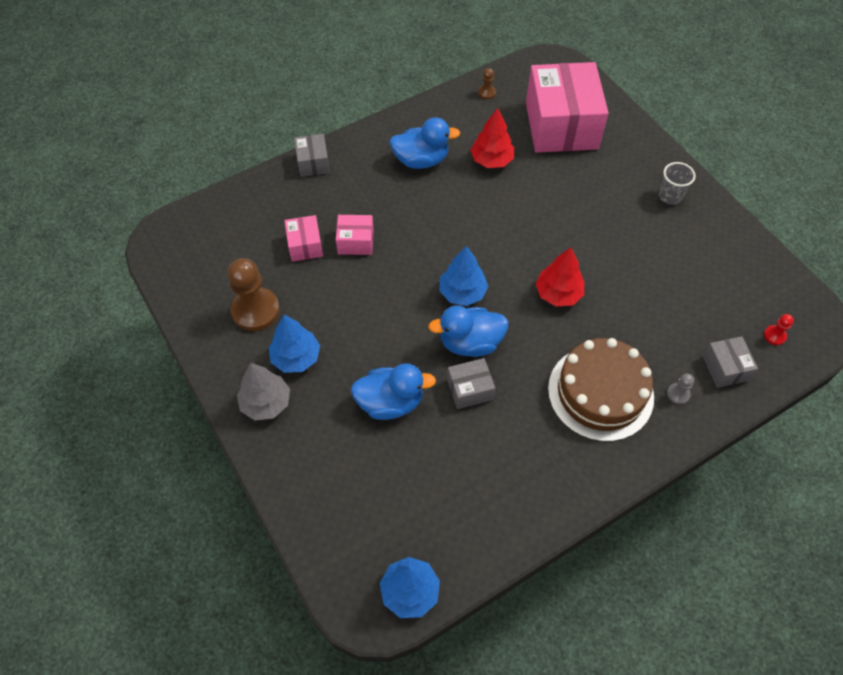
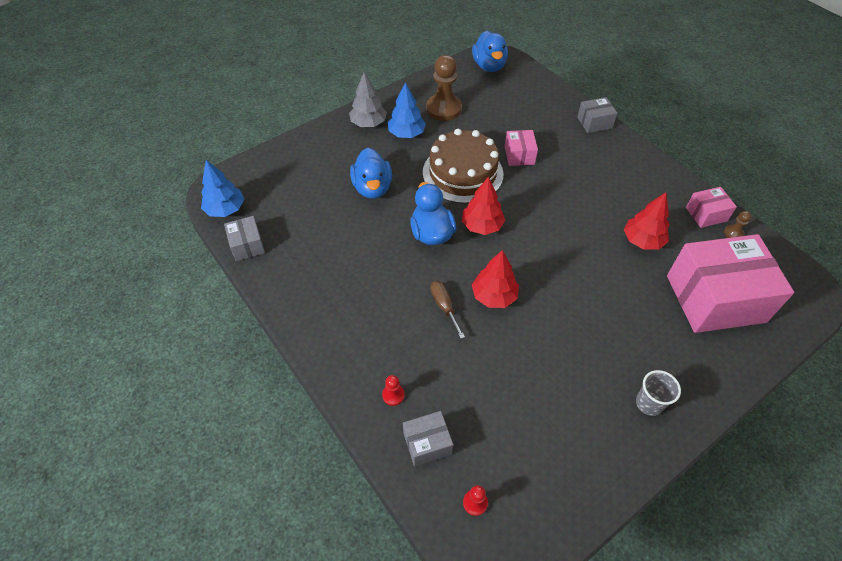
camera: 85 degrees right, 5 degrees down
(305, 245) = (508, 127): pink box -> pink box (706, 214)
(421, 160) = (623, 189): blue duck -> blue duck (489, 66)
(462, 292) = (482, 226): blue tree -> red tree
(470, 389) = (387, 235): grey box -> grey box (247, 245)
(571, 340) = (444, 306): none -> brown screwdriver
(600, 392) = (390, 329): brown cake -> brown cake (462, 173)
(678, 394) = (393, 395): grey pawn -> red pawn

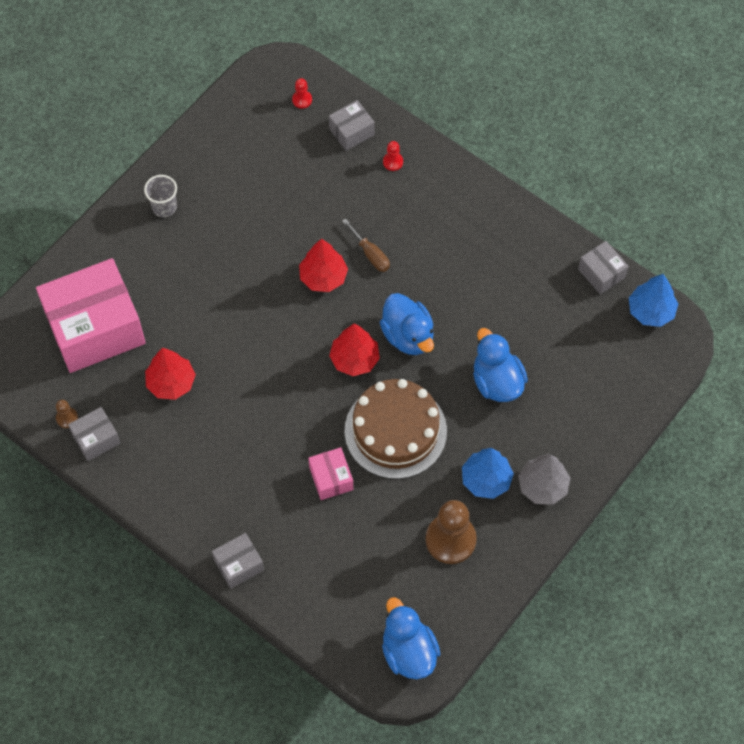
camera: 165 degrees right, 10 degrees up
(706, 214) = (96, 439): pink box -> grey box

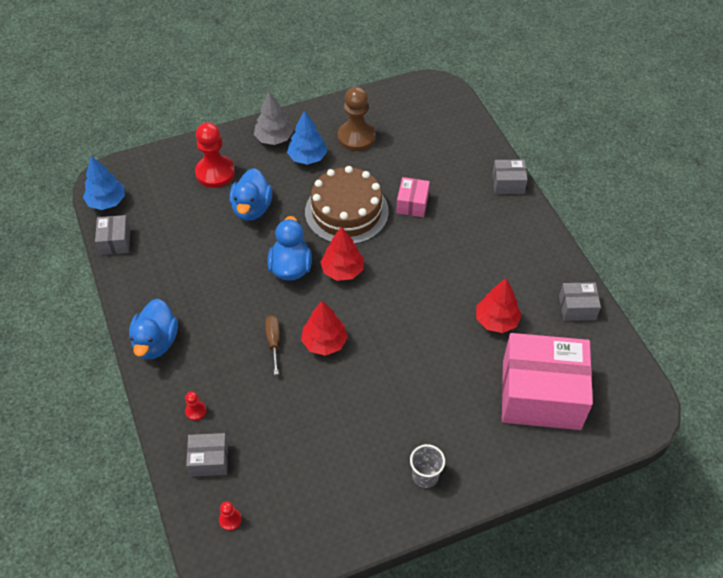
camera: 150 degrees left, 10 degrees down
(67, 418) = (595, 334): brown pawn -> none
(408, 651) = (424, 96): blue duck -> blue duck (156, 342)
(570, 405) = (215, 173): none -> red pawn

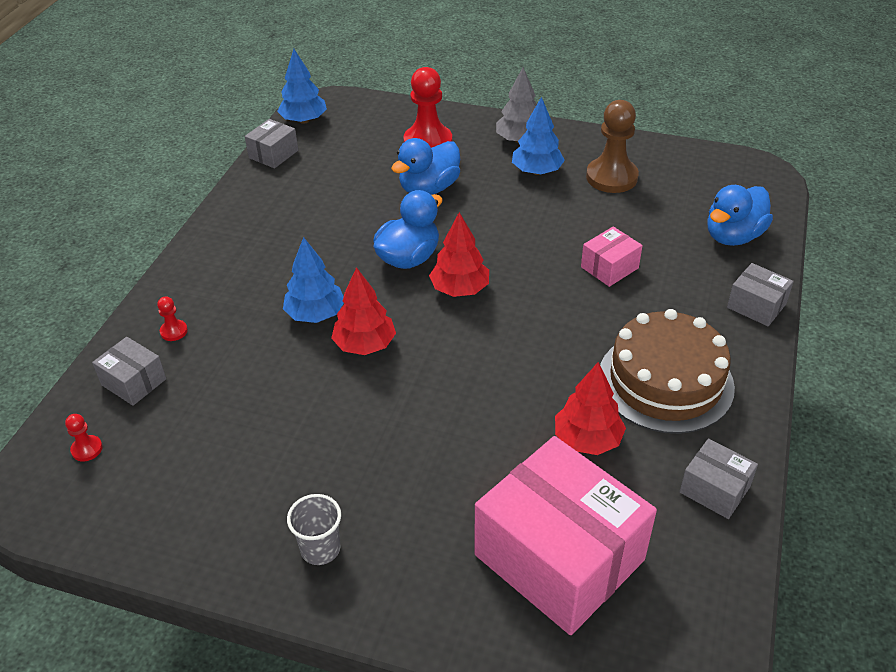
camera: 40 degrees right, 10 degrees down
(156, 342) = (210, 252): blue duck -> blue duck (733, 236)
(273, 341) = (315, 314): brown screwdriver -> blue tree
(346, 211) = (525, 238): brown cake -> brown cake (665, 381)

